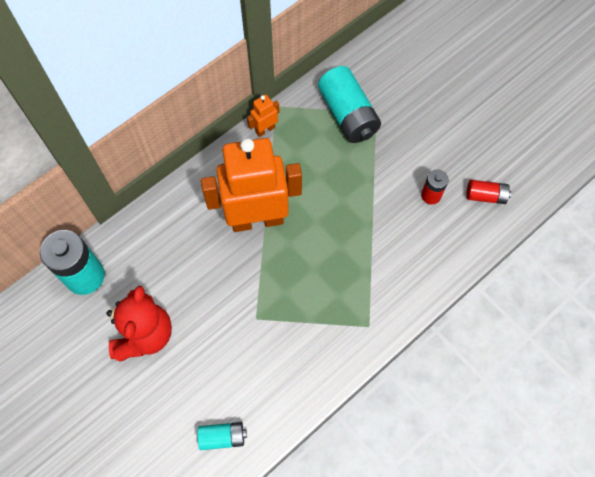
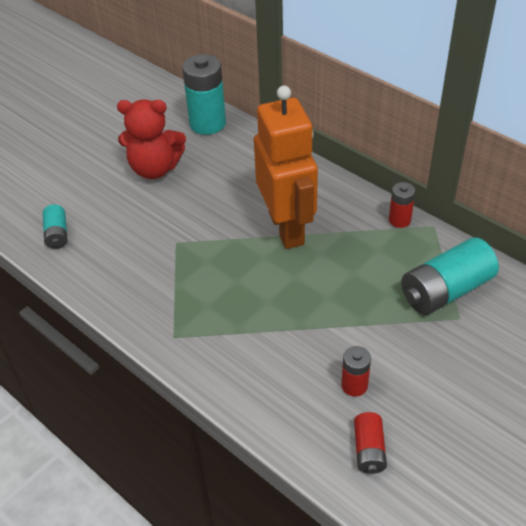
camera: 85 degrees right, 20 degrees down
(265, 129) = (399, 220): orange robot -> red battery

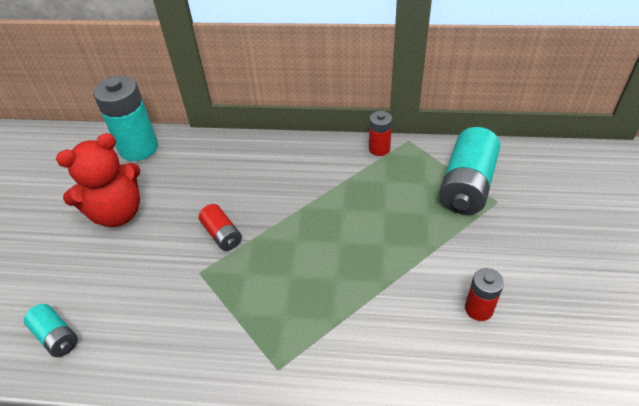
camera: 35 degrees left, 0 degrees up
(287, 228) = (294, 203): orange robot -> none
(369, 450) = (546, 360): red battery -> red battery (222, 235)

